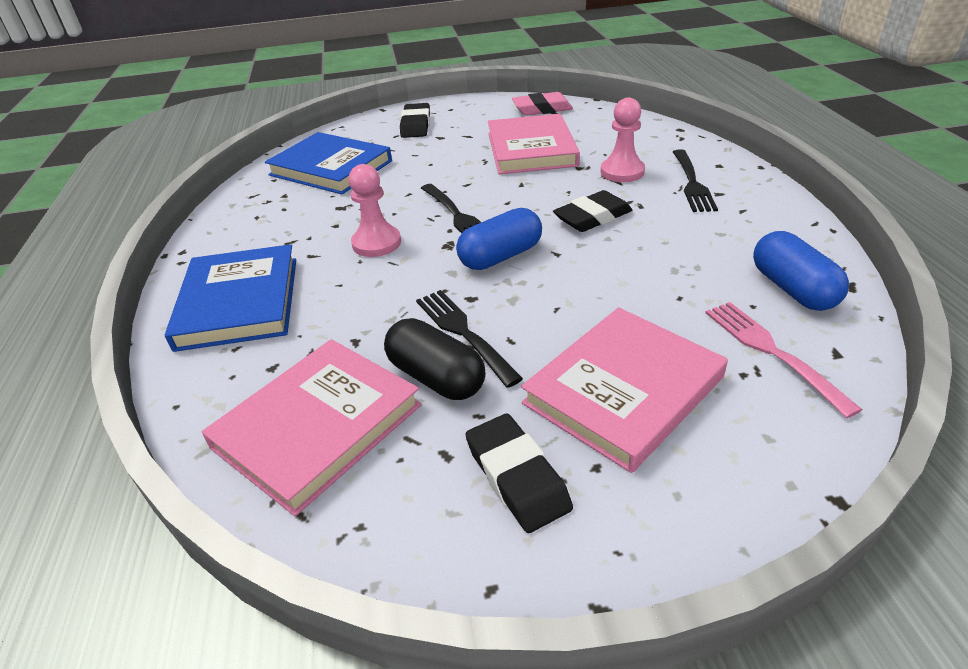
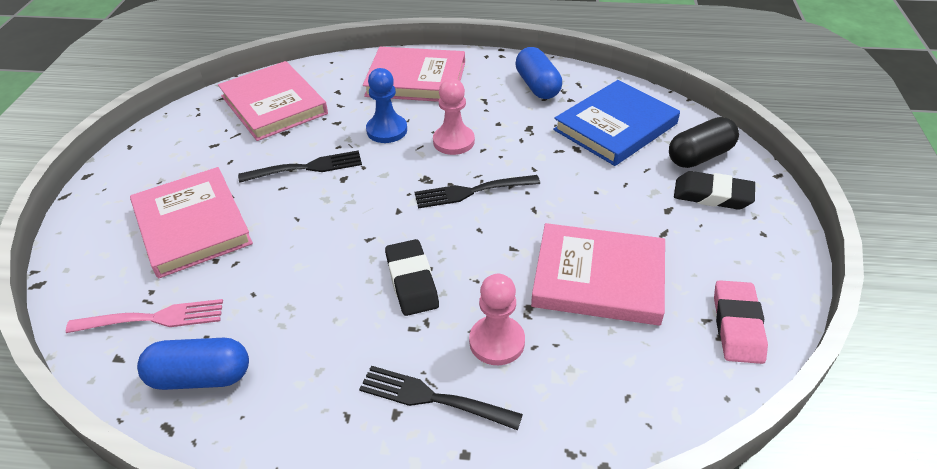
camera: 105 degrees right, 5 degrees up
(239, 302) = (416, 79): blue book -> pink book
(365, 293) = (387, 130): none -> blue pawn
(436, 377) = (274, 150): black capsule -> black capsule (700, 156)
(500, 256) = (386, 204): blue capsule -> blue capsule (537, 86)
(517, 477) = (175, 166): black eraser -> none

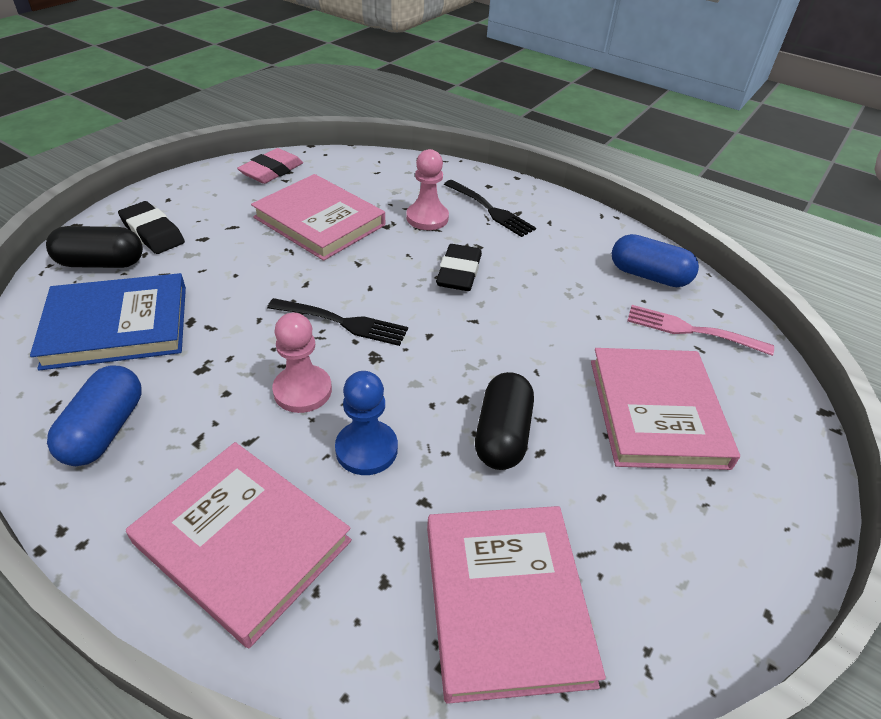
camera: 155 degrees left, 0 degrees up
(306, 168) = (502, 435): black fork -> black capsule

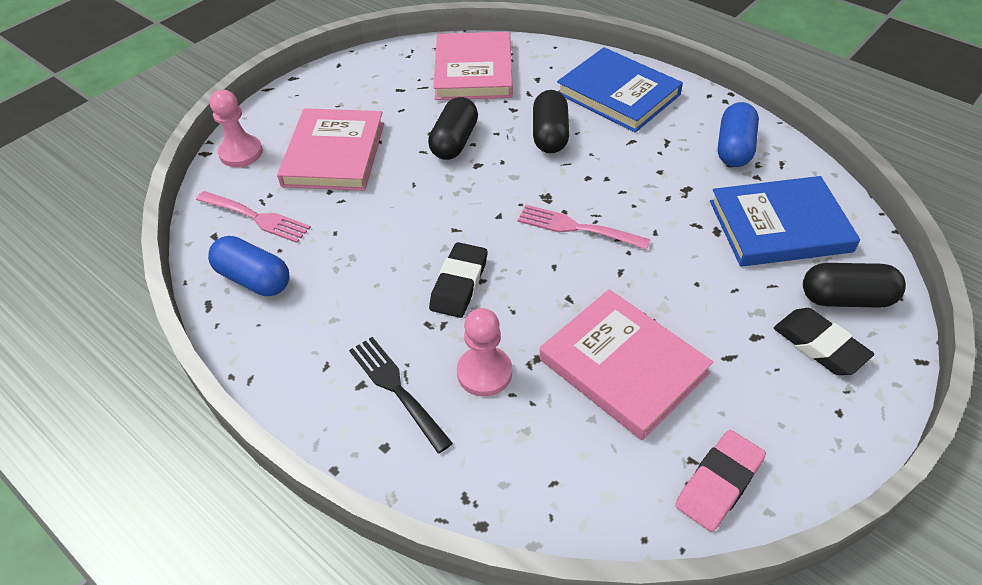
camera: 170 degrees left, 5 degrees up
(243, 542) = (618, 94): pink book -> blue book
(302, 390) = (601, 171): pink pawn -> pink pawn (241, 153)
(341, 322) = (578, 228): black fork -> pink fork
(366, 449) = (550, 135): blue pawn -> black capsule

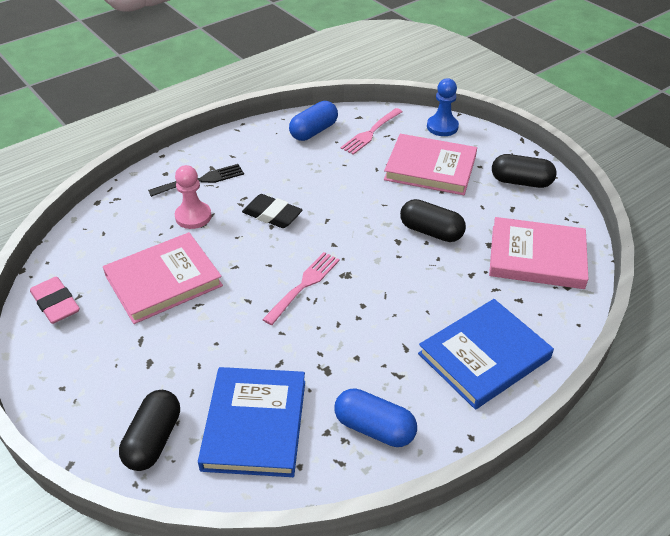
camera: 100 degrees right, 5 degrees down
(241, 153) = (442, 127): pink pawn -> blue pawn
(550, 135) = (427, 292): black capsule -> black capsule (521, 182)
(820, 345) = (120, 400): black eraser -> none

